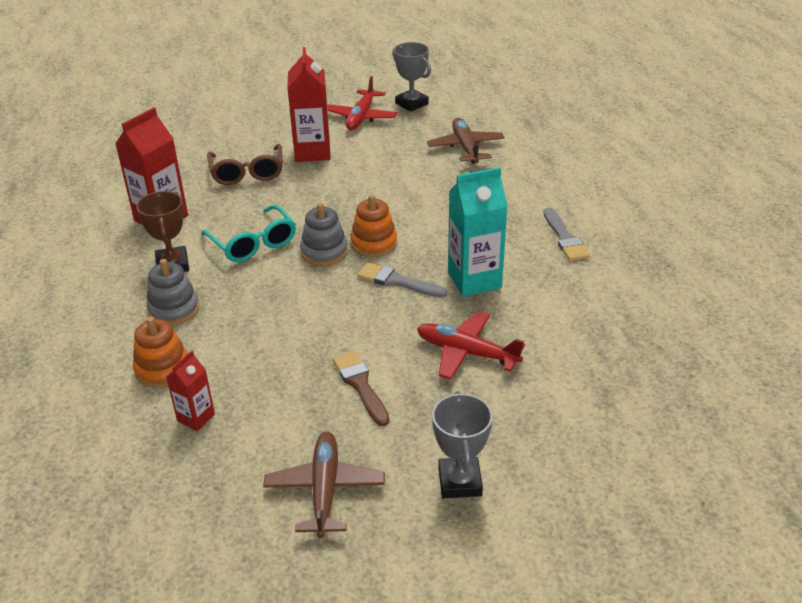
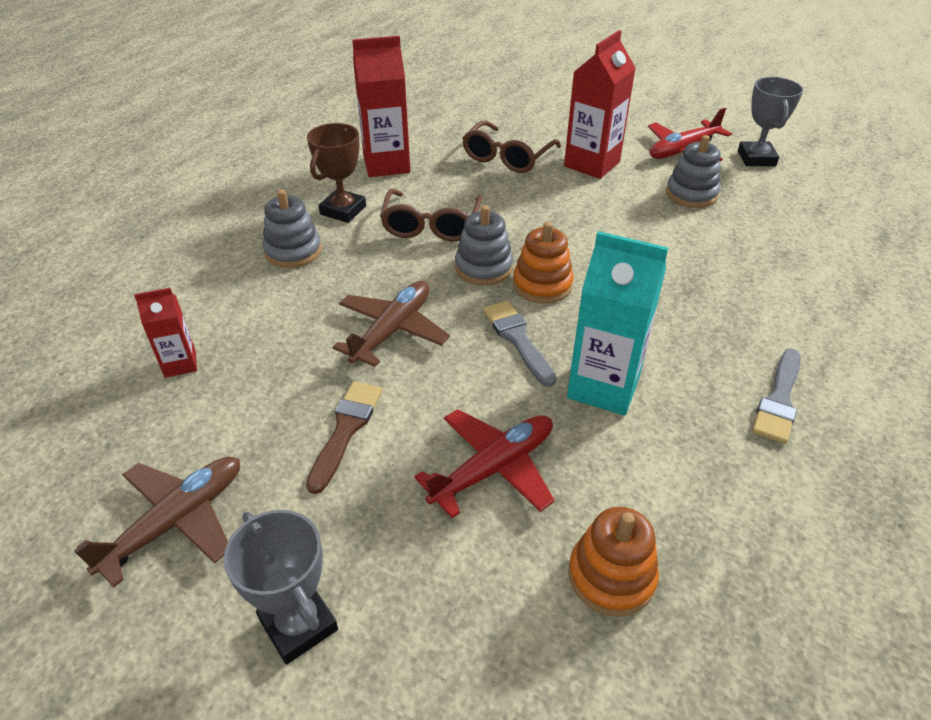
camera: 40 degrees right, 5 degrees up
(162, 369) = (216, 300): orange stacking toy -> orange stacking toy (611, 576)
(253, 243) = (431, 226): turquoise glasses -> brown glasses
(398, 144) = (691, 194): none -> grey stacking toy
(460, 481) = (298, 624): grey trophy -> grey trophy turned 75 degrees counterclockwise
(465, 147) = (768, 231): brown plane -> brown plane (392, 330)
(466, 352) = (493, 468): red plane -> red plane turned 75 degrees clockwise

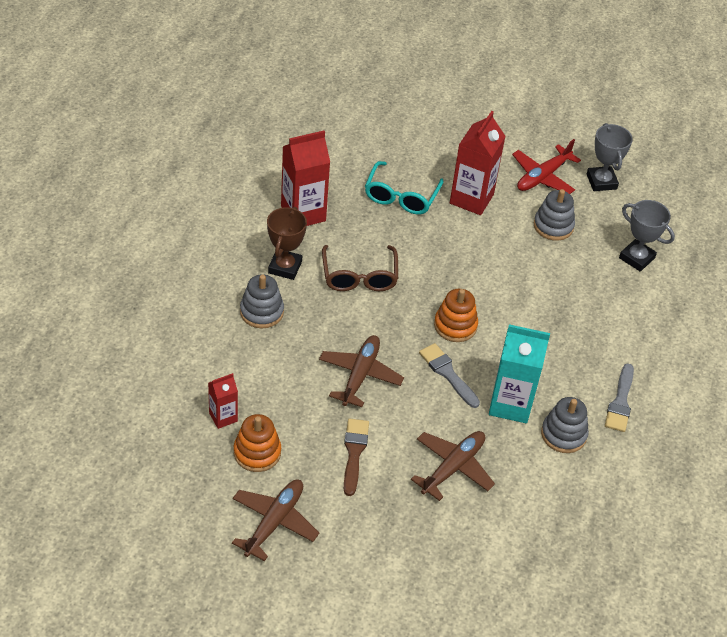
camera: 15 degrees left, 5 degrees up
(298, 624) = (369, 568): grey trophy -> grey trophy (636, 258)
(483, 268) = (409, 314): grey stacking toy -> grey stacking toy (563, 434)
(493, 468) = (453, 467): red plane -> brown plane
(507, 157) = (401, 197): brown glasses -> turquoise glasses
(611, 576) = (531, 522): orange stacking toy -> orange stacking toy (257, 452)

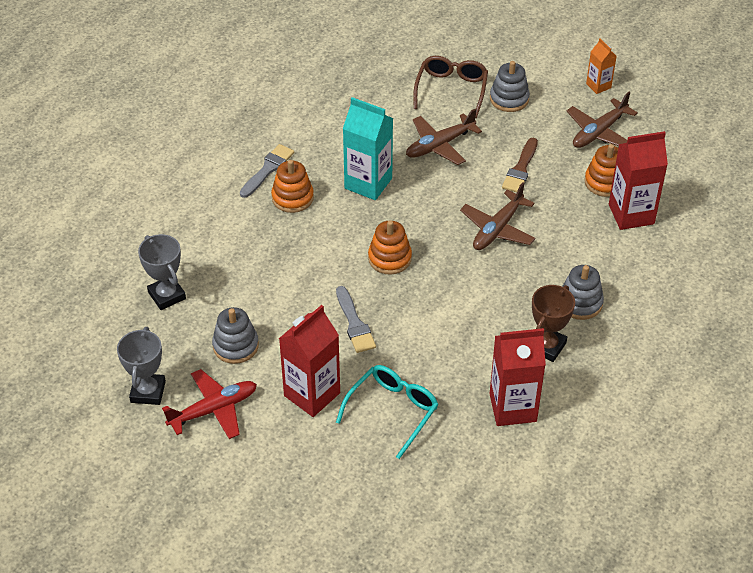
camera: 160 degrees left, 0 degrees up
(223, 417) = (631, 214): red carton -> red carton, size x1.84
(286, 598) = (598, 86): none -> orange carton
(359, 277) = (470, 323): brown glasses -> brown glasses (451, 90)
(447, 373) = (415, 217): grey brush -> grey brush (354, 323)
(563, 434) = (333, 153): grey stacking toy -> grey stacking toy (509, 99)
(578, 373) = (292, 198): none -> orange stacking toy

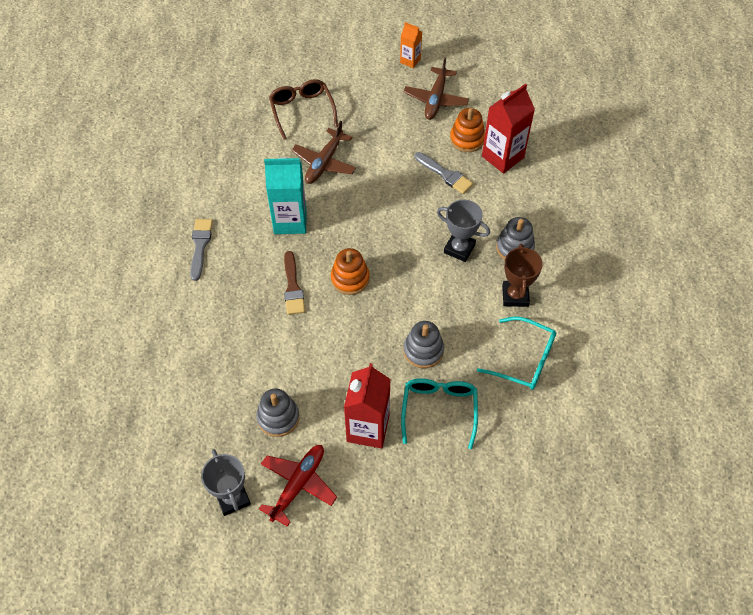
camera: 30 degrees left, 10 degrees up
(167, 295) = (190, 401): grey trophy -> grey trophy (459, 248)
(292, 198) = (237, 262): orange stacking toy -> none
(354, 323) = (360, 349): grey brush -> grey brush (445, 174)
(497, 229) = (415, 214): brown plane -> none
(509, 99) = (351, 100): grey stacking toy -> grey stacking toy (423, 350)
(513, 407) = (524, 360): red carton -> turquoise glasses
(520, 169) = (399, 155): brown brush -> brown brush (293, 287)

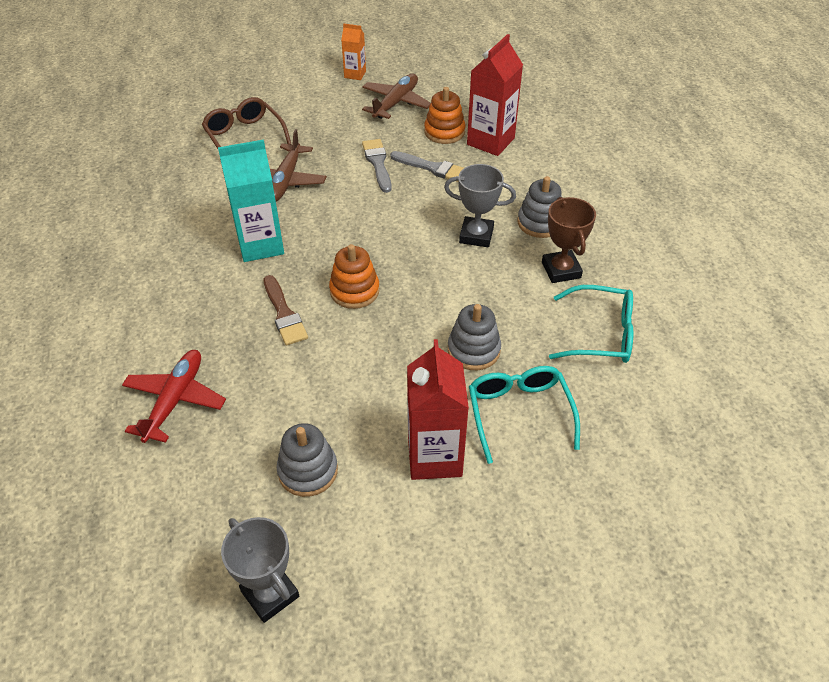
camera: 15 degrees left, 10 degrees down
(200, 246) = (150, 292): grey brush -> grey brush (377, 163)
(298, 484) = (361, 551): red plane -> red plane (175, 400)
(436, 99) = (396, 103): brown plane -> brown plane turned 150 degrees counterclockwise

